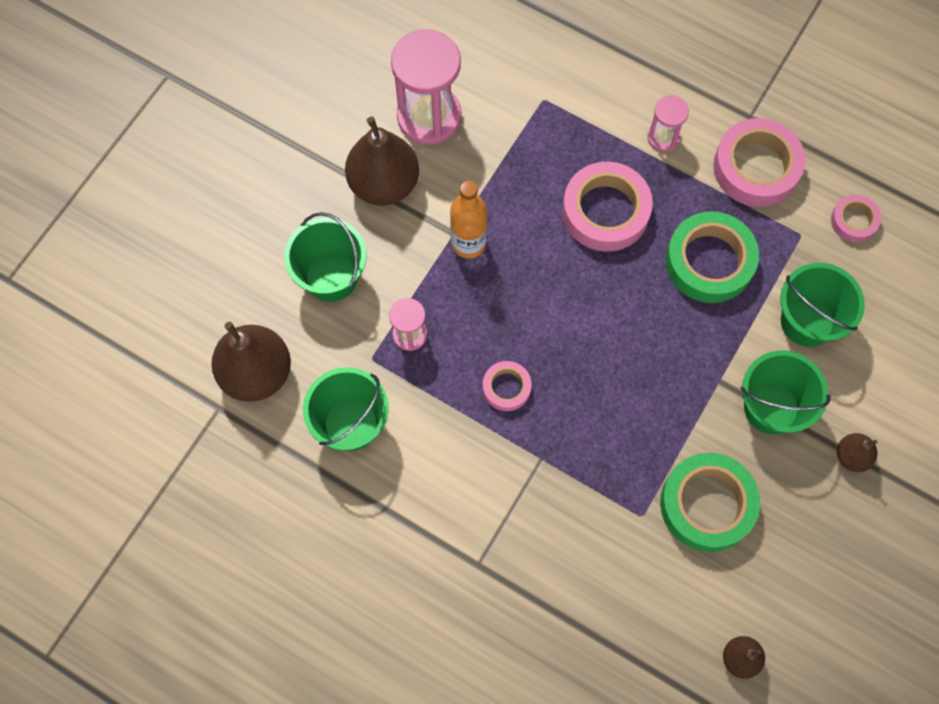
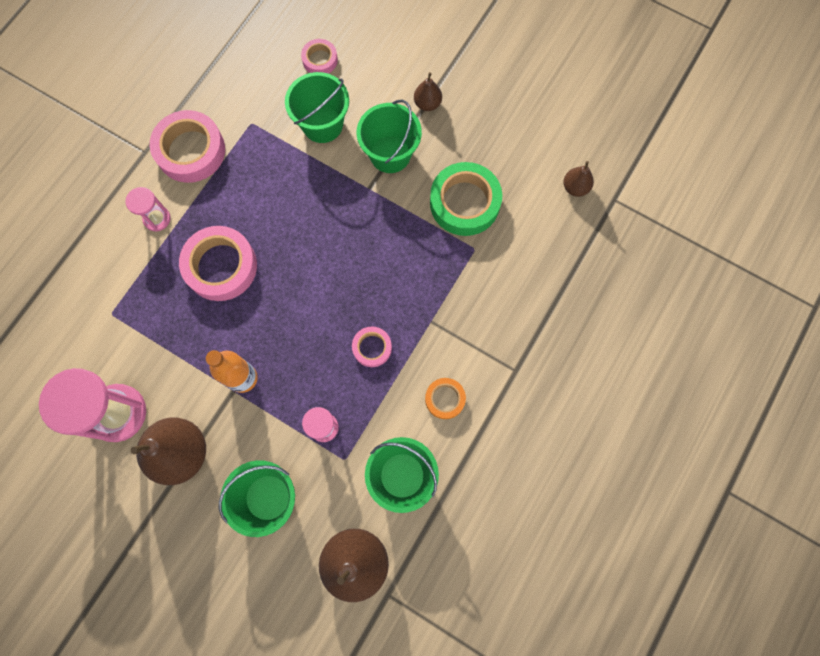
camera: 90 degrees left, 5 degrees up
(442, 475) = (445, 399): none -> orange tape
(709, 261) = (270, 190): green tape -> none
(854, 221) = (241, 86): pink tape -> pink tape (320, 60)

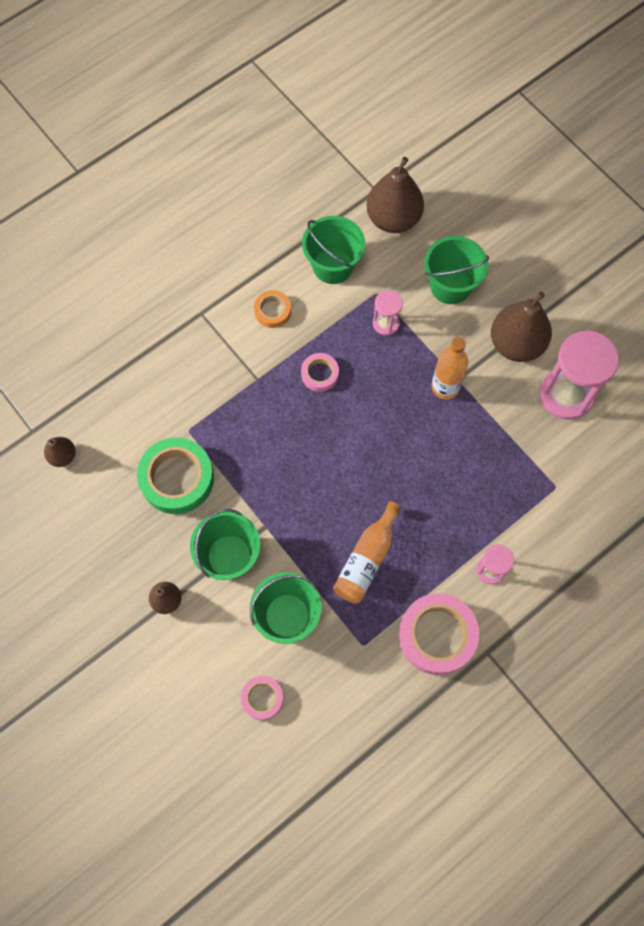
camera: 160 degrees left, 5 degrees down
(221, 266) = (438, 497): pink tape -> none
(269, 191) = (367, 559): none -> orange bottle

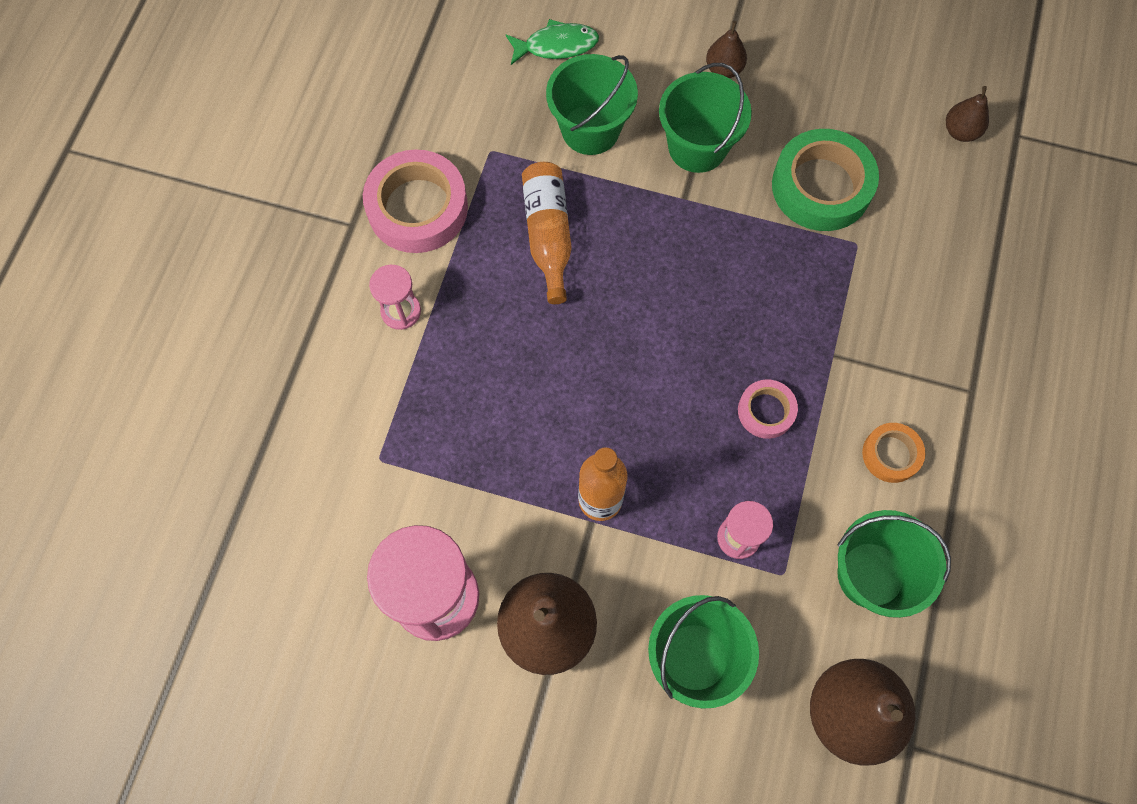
camera: 145 degrees right, 0 degrees up
(262, 698) = (556, 46): pink tape -> green fish

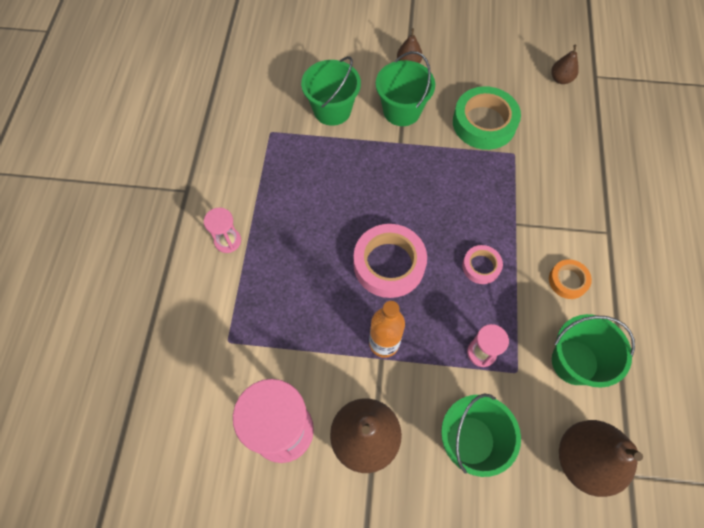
camera: 10 degrees left, 5 degrees down
(417, 208) = (228, 173): pink tape -> pink tape (389, 264)
(548, 235) = (317, 178): orange bottle -> none
(556, 46) = (301, 64): green fish -> none

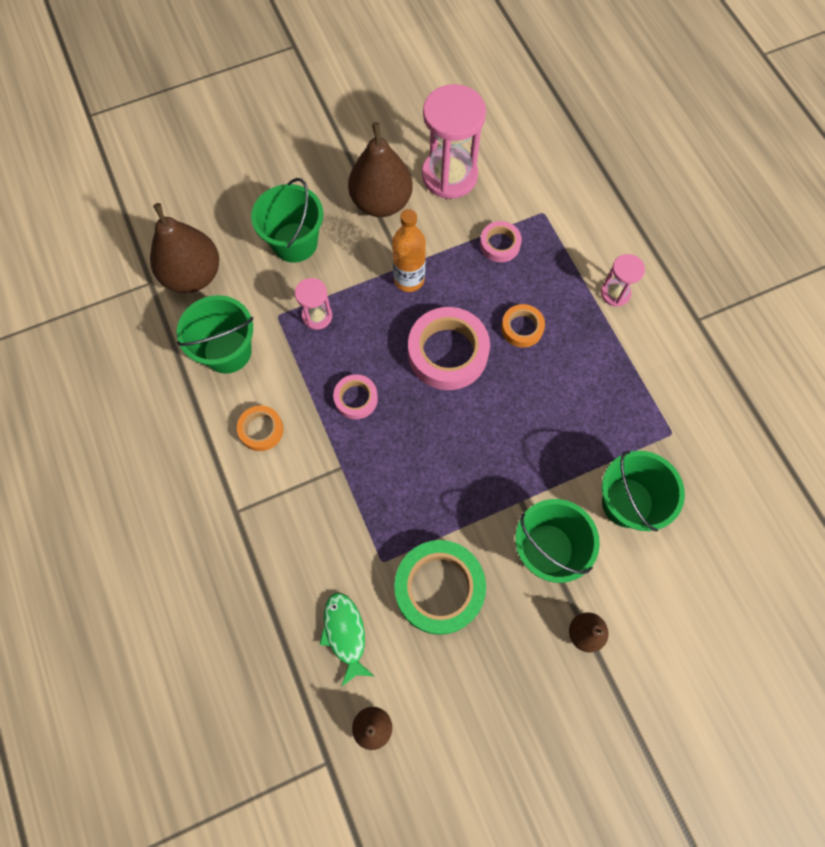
camera: 150 degrees right, 5 degrees up
(286, 332) = (500, 244): none -> pink tape
(319, 252) = (522, 328): none -> orange tape
(557, 128) = (345, 633): none -> green fish

